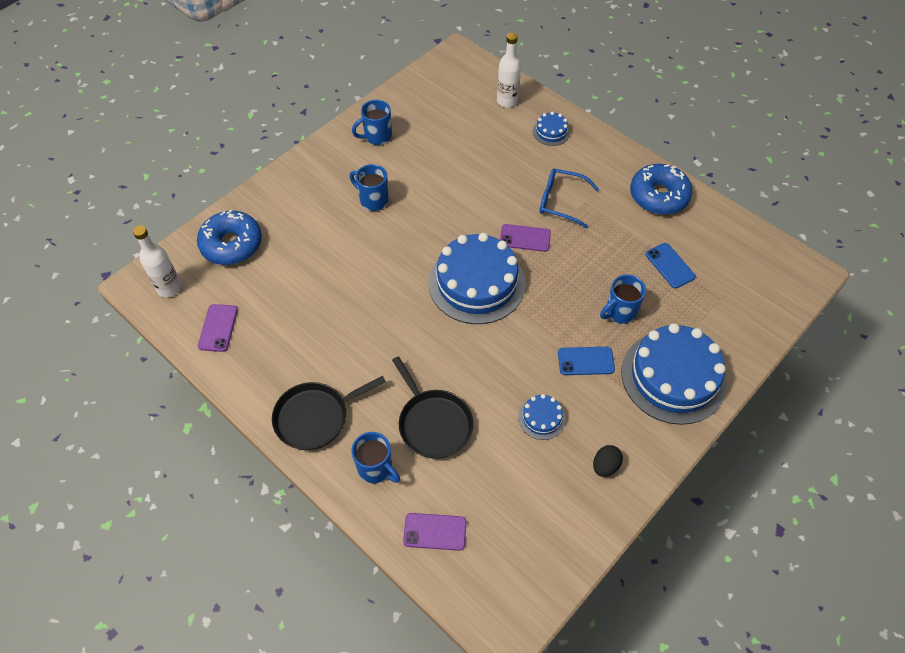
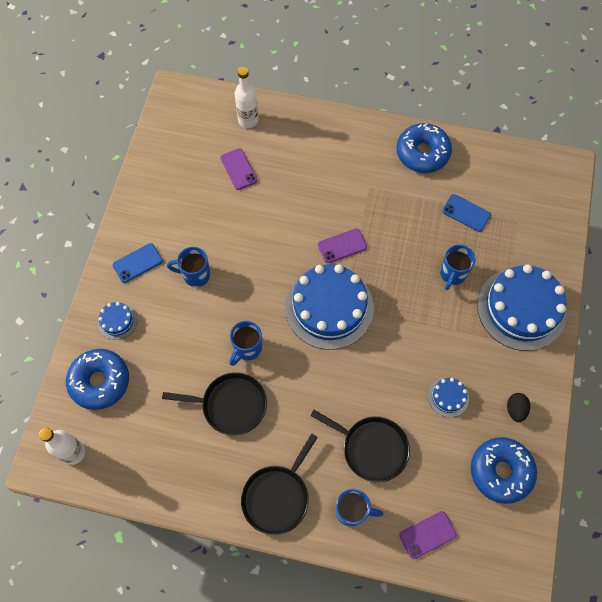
camera: 30 degrees left, 10 degrees up
(218, 328) = (143, 465): purple phone -> purple phone (238, 169)
(328, 319) = (230, 405): none -> black pan
(377, 137) = (158, 211): blue mug -> blue mug (247, 349)
(551, 132) = (303, 133): blue cake -> blue cake (117, 321)
(551, 515) = (501, 471): none -> blue donut
(561, 202) = (350, 197): blue glasses -> none
(585, 361) = (452, 330): blue phone -> blue phone (137, 263)

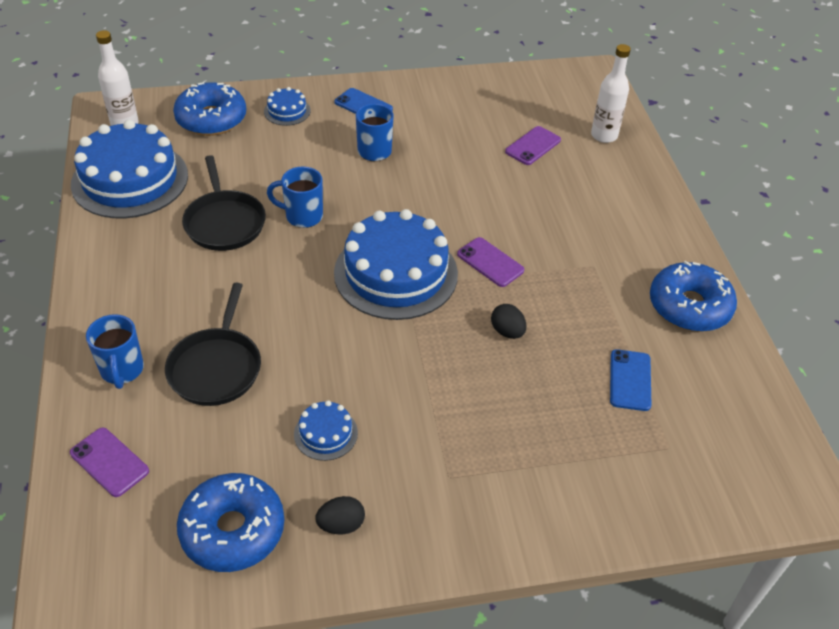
camera: 65 degrees right, 20 degrees down
(277, 496) = (121, 293): black pan -> none
(405, 262) = (507, 332): none -> black egg
(452, 274) = (520, 389): blue mug -> none
(521, 308) = (515, 491): blue cake -> blue cake (130, 179)

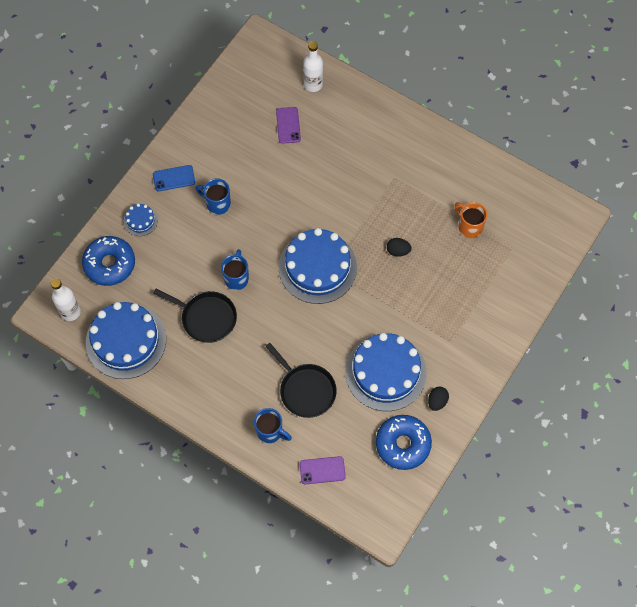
camera: 45 degrees left, 20 degrees up
(302, 216) = (236, 278): blue mug -> blue mug turned 135 degrees clockwise
(325, 433) = (385, 372): blue cake -> blue cake, size x2.26
(490, 262) = (349, 220): purple phone -> none
(630, 380) = (469, 227): blue phone -> orange mug
(689, 306) = (454, 162): blue donut -> none

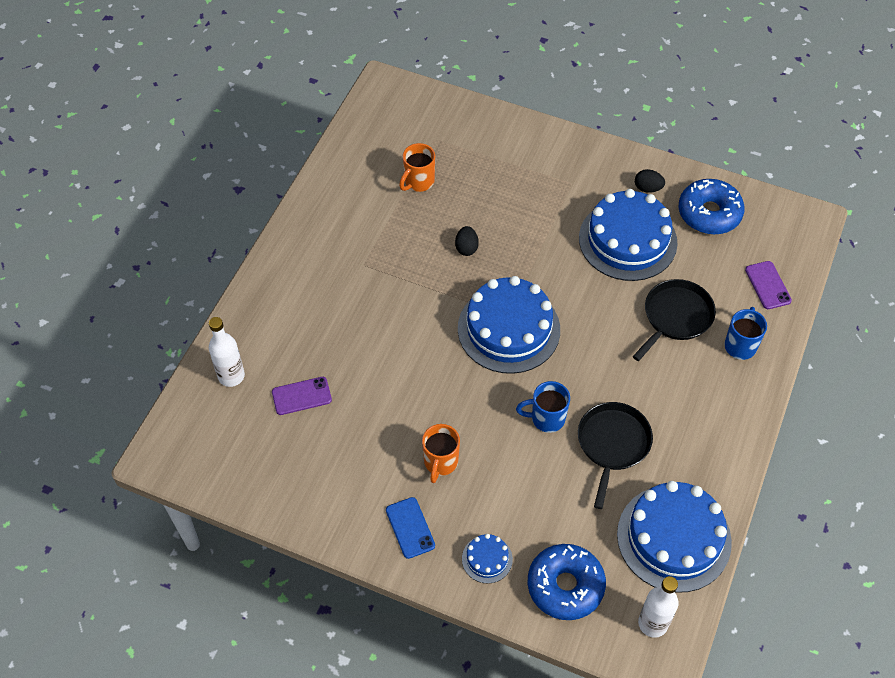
camera: 100 degrees left, 10 degrees down
(217, 204) = (440, 462): blue mug -> orange mug

